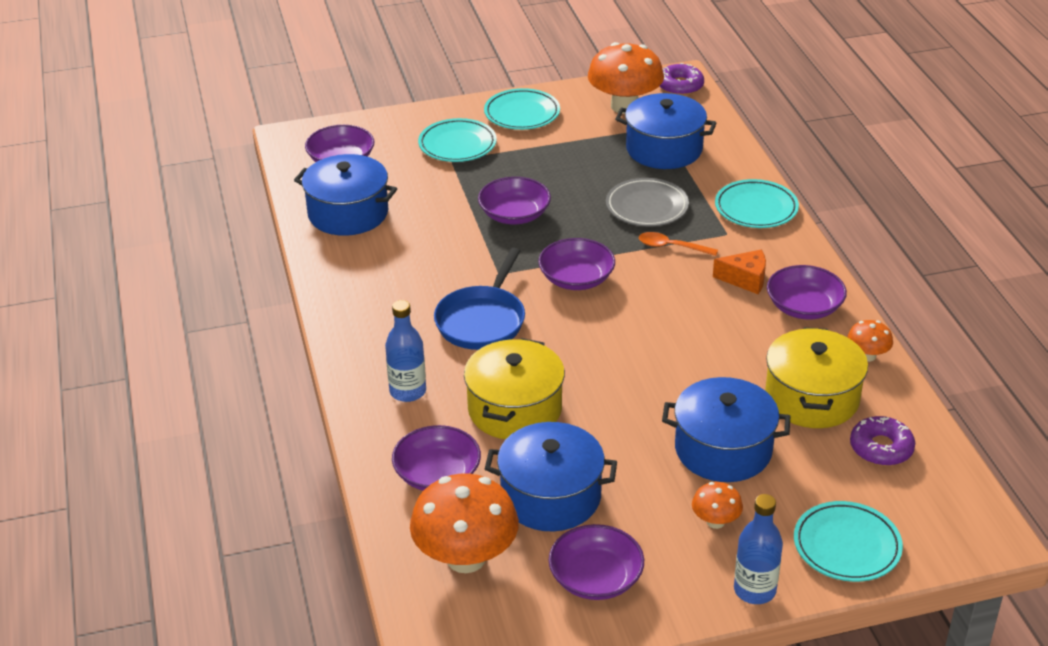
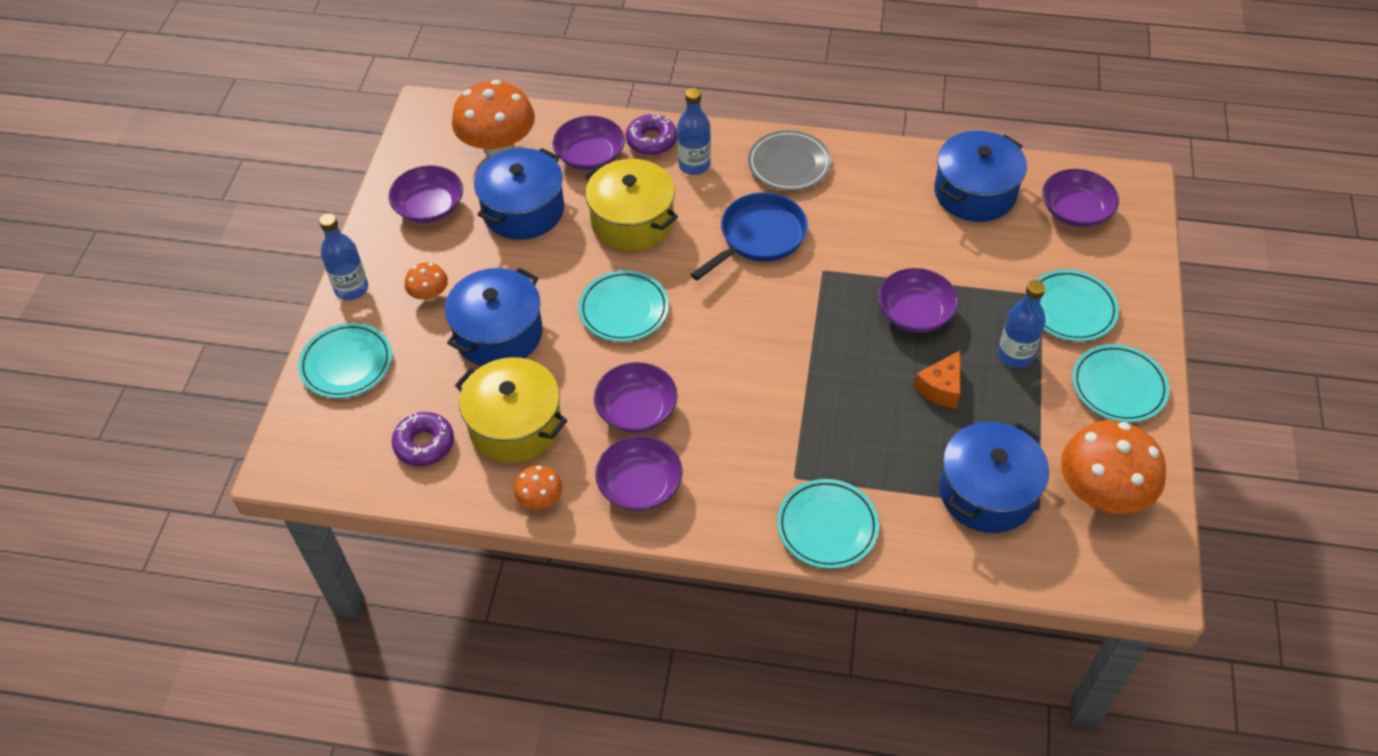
camera: 115 degrees right, 15 degrees up
(482, 320) = (759, 237): blue pan -> blue pan turned 90 degrees clockwise
(524, 160) = (1015, 355): none -> blue bottle
(576, 278) = (784, 323): purple bowl -> purple bowl (636, 409)
(631, 376) = (624, 310): none -> turquoise plate
(647, 207) = (877, 427): grey plate -> grey plate (789, 164)
(671, 247) = (796, 418): orange spoon -> none
(680, 86) = (1133, 574): purple donut -> purple donut (651, 140)
(745, 279) = (709, 456): orange cheese -> orange cheese (941, 388)

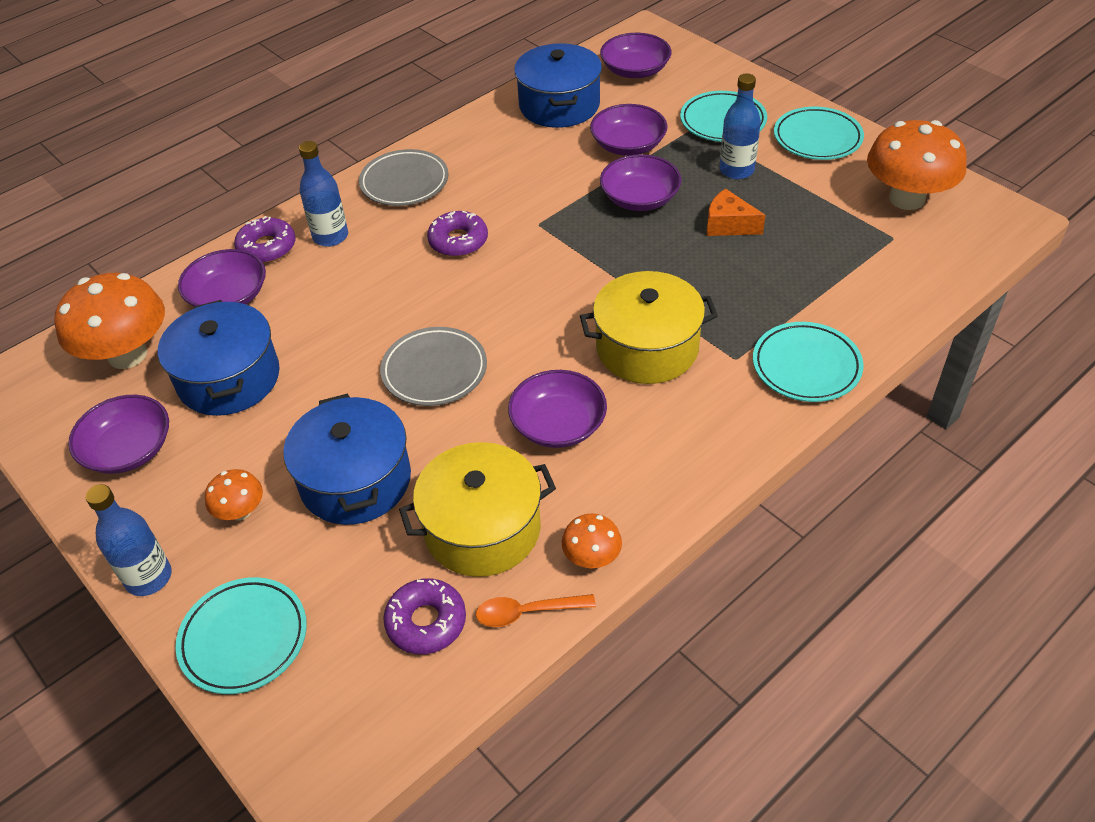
camera: 50 degrees left, 5 degrees down
(471, 491) = (527, 612): none -> orange spoon
(624, 310) = (434, 370): turquoise plate -> grey plate
(632, 221) = (341, 310): yellow pot -> yellow pot (647, 348)
(640, 485) = (646, 469): purple bowl -> purple bowl (628, 145)
(759, 237) = (458, 241): blue pan -> purple donut
(941, 388) = (728, 225): orange cheese -> orange cheese turned 135 degrees clockwise
(987, 492) = (853, 255): blue pot -> none

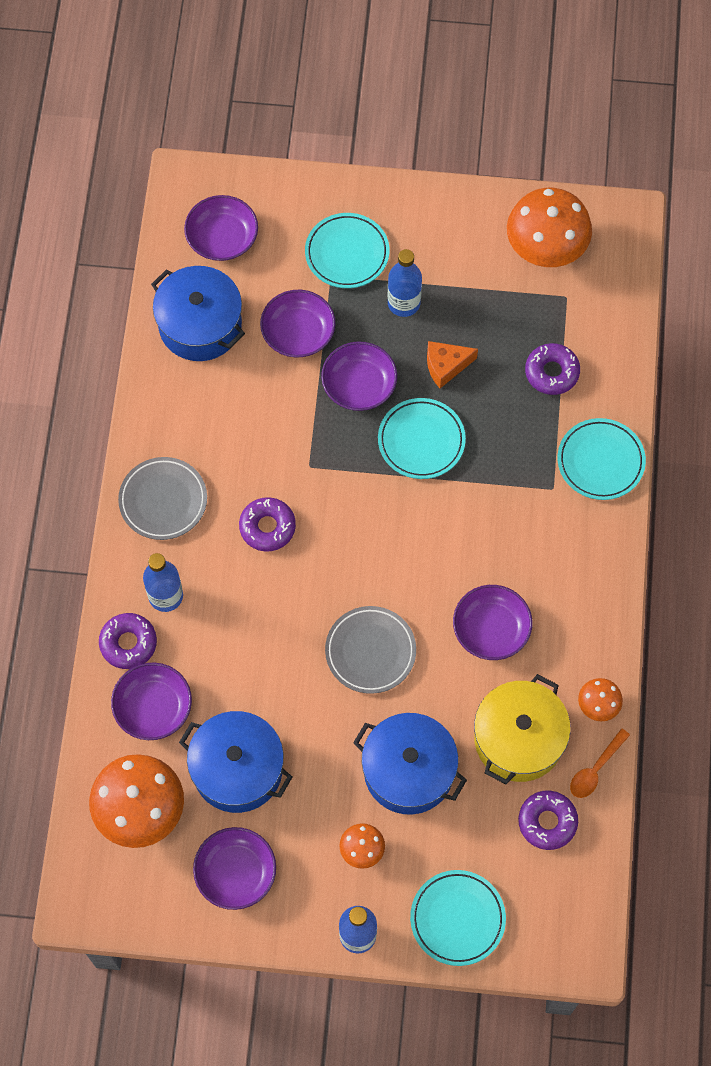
camera: 45 degrees left, 20 degrees up
(647, 348) = (490, 523): yellow pot -> none
(817, 138) = (433, 224): turquoise plate -> turquoise plate (421, 441)
(824, 279) = (551, 372): none -> purple donut

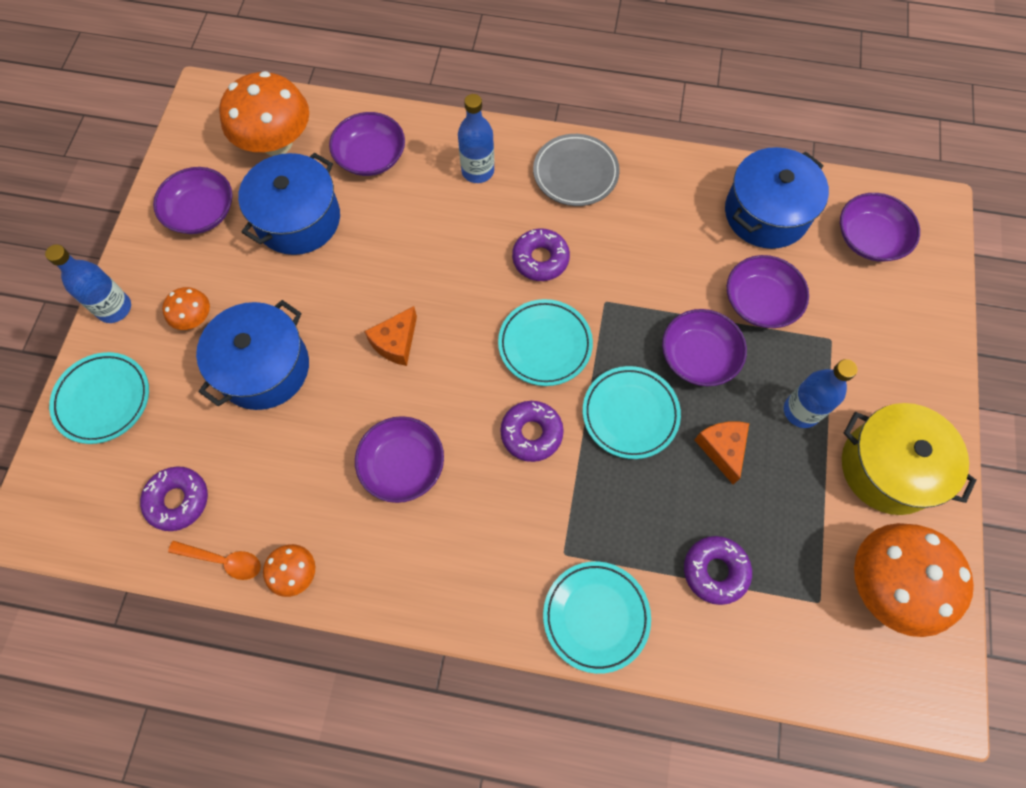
camera: 95 degrees right, 0 degrees up
(128, 643) = (435, 140): purple donut -> purple donut (531, 433)
(347, 253) = (861, 357): turquoise plate -> turquoise plate (545, 344)
(370, 651) = (396, 343): grey plate -> orange cheese
(518, 739) = (275, 481): yellow pot -> yellow pot (888, 468)
(595, 769) = (223, 560): orange spoon -> orange spoon turned 150 degrees clockwise

